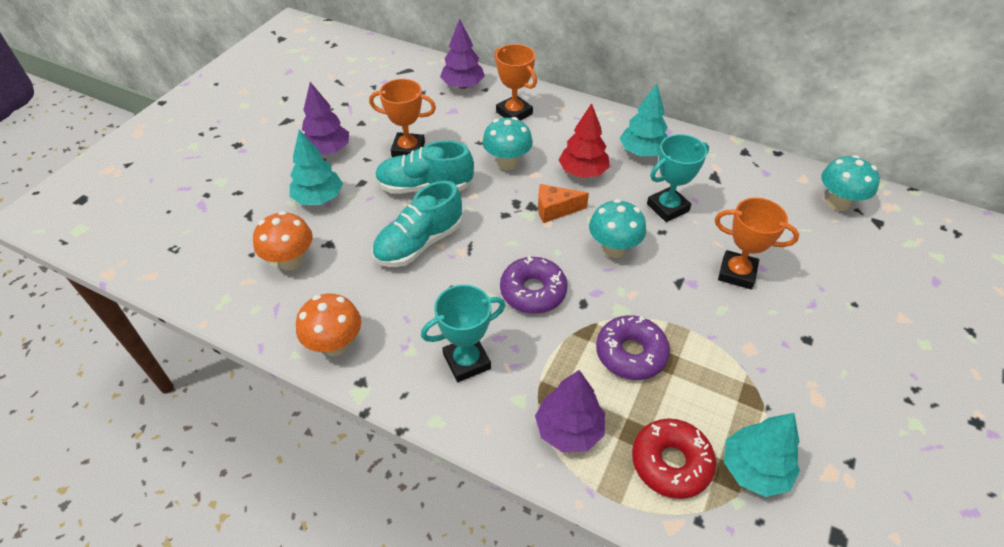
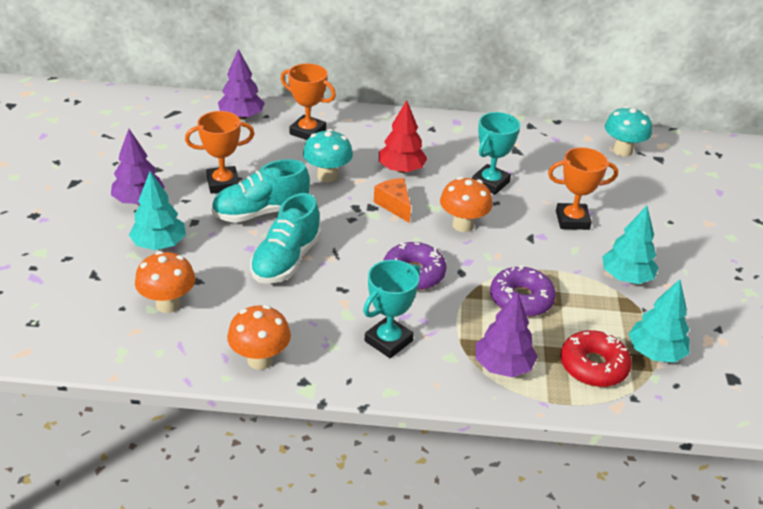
camera: 25 degrees left, 10 degrees down
(555, 210) = (394, 205): orange cheese -> orange cheese turned 90 degrees clockwise
(613, 249) = (463, 225): turquoise mushroom -> orange mushroom
(642, 152) = (444, 143): turquoise tree -> turquoise tree (626, 277)

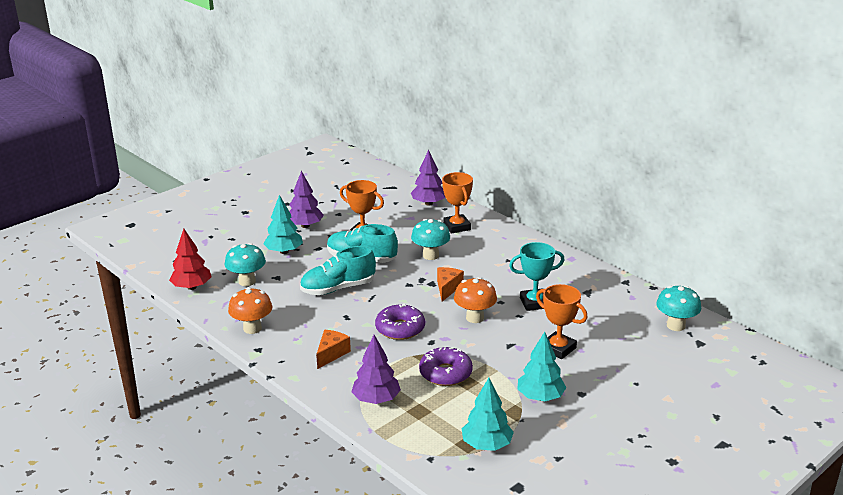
camera: 45 degrees right, 10 degrees down
(168, 304) = (247, 281): orange mushroom -> turquoise mushroom
(388, 341) = (331, 354): turquoise trophy -> orange cheese
(401, 169) = (484, 271): red tree -> red tree (192, 287)
(593, 366) = (432, 429): red donut -> none

